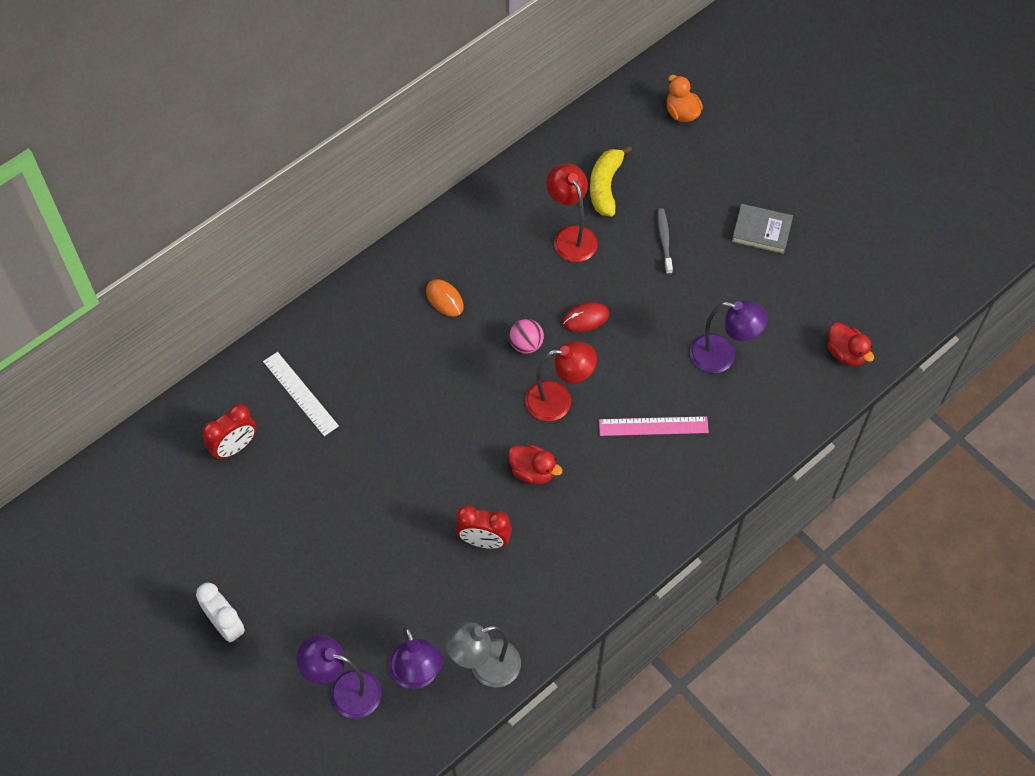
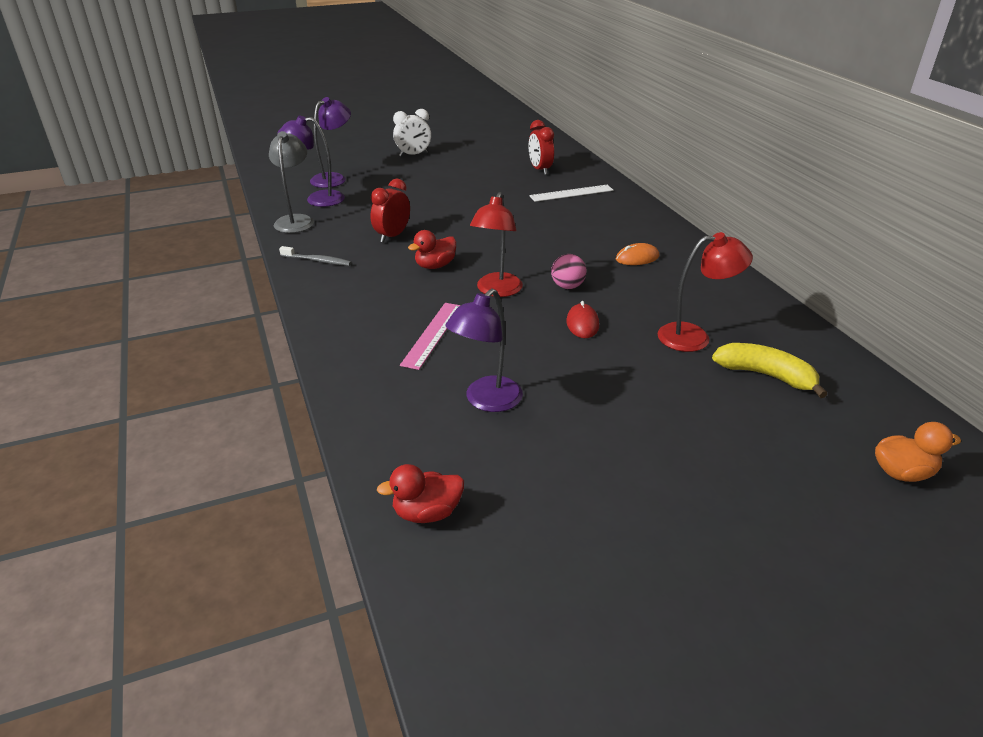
camera: 110 degrees right, 25 degrees down
(664, 240) = (672, 400): grey toothbrush -> grey toothbrush (317, 261)
(761, 231) = (666, 492): grey book -> none

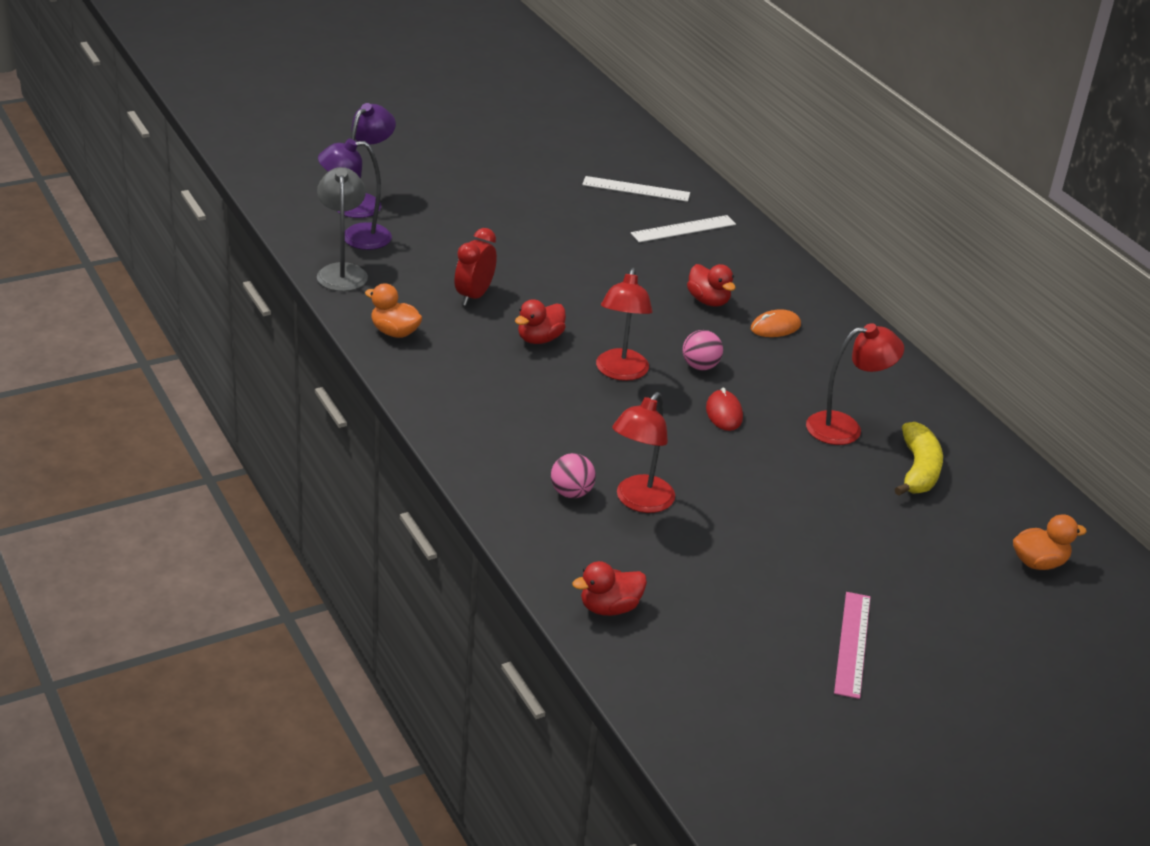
camera: 10 degrees left, 0 degrees up
(317, 261) = (394, 332): grey toothbrush -> orange duck
(413, 155) = (458, 160): white clock -> none
(423, 392) = (571, 493): none -> pink ball
(432, 334) = (562, 428): pink ruler -> pink ruler (852, 644)
(486, 401) = (639, 502): purple lamp -> red lamp
(540, 170) = (636, 189): red clock -> white ruler
(583, 239) = (708, 301): none -> red duck
(765, 375) = (918, 470): yellow banana -> yellow banana turned 75 degrees clockwise

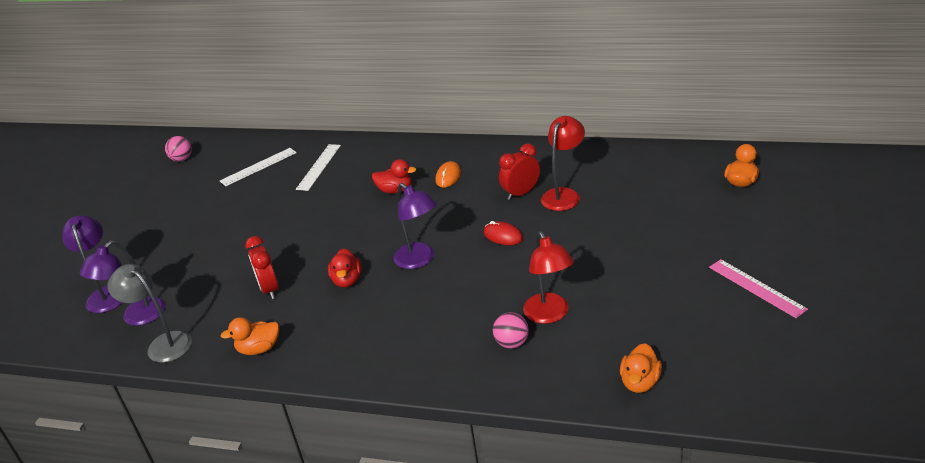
camera: 40 degrees left, 0 degrees up
(609, 608) = (640, 382): red duck -> orange duck
(620, 372) = (419, 260): red lamp -> purple lamp
(700, 366) = (450, 224): pink ball -> pink ball (182, 159)
(809, 394) = (521, 193): none -> red clock
(918, 470) = (626, 186): yellow banana -> none

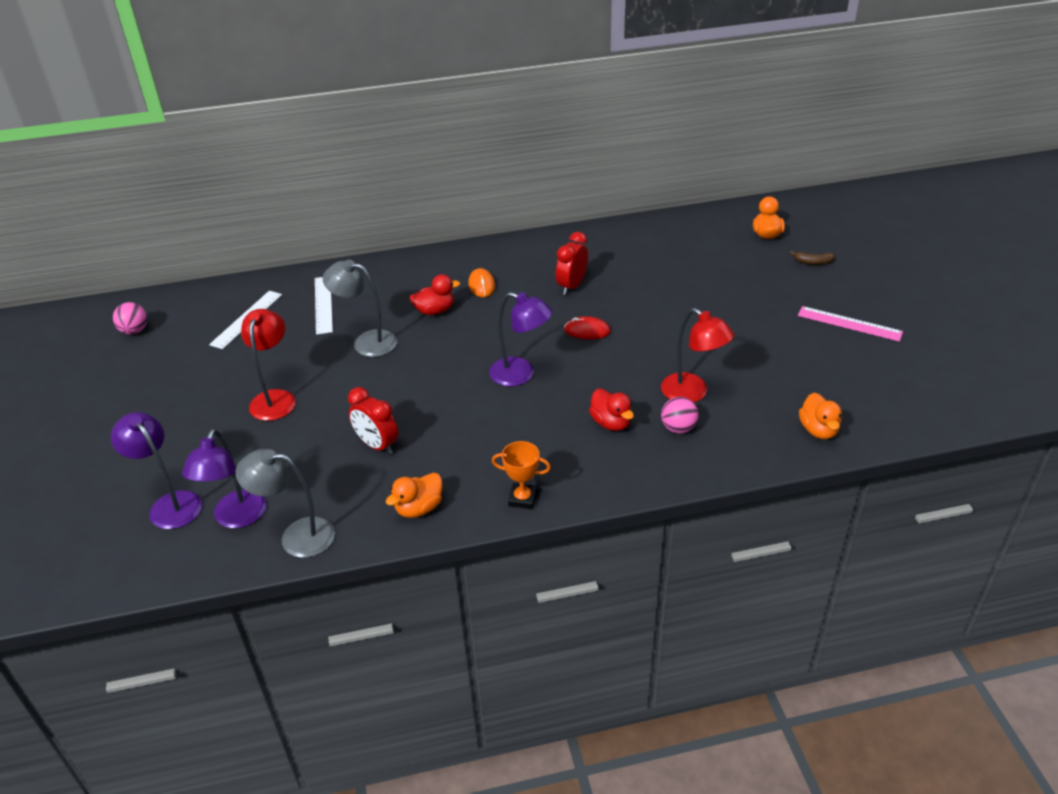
camera: 30 degrees left, 5 degrees up
(326, 204) = (366, 342): none -> grey lamp
(339, 365) = (522, 498): none -> orange trophy
(347, 280) = (459, 413): red duck -> red duck (611, 423)
(564, 195) = (615, 279): red lamp -> red lamp (275, 398)
(767, 219) = (813, 262): none -> brown banana

